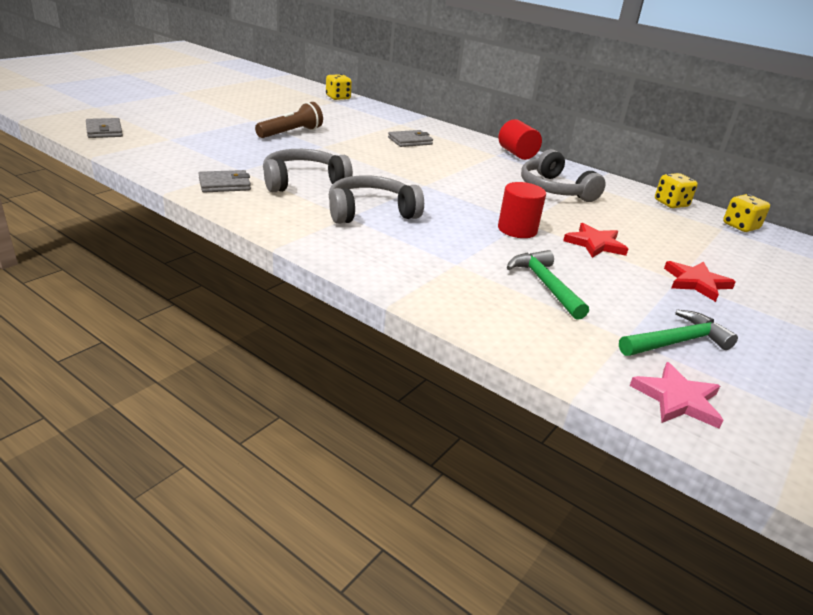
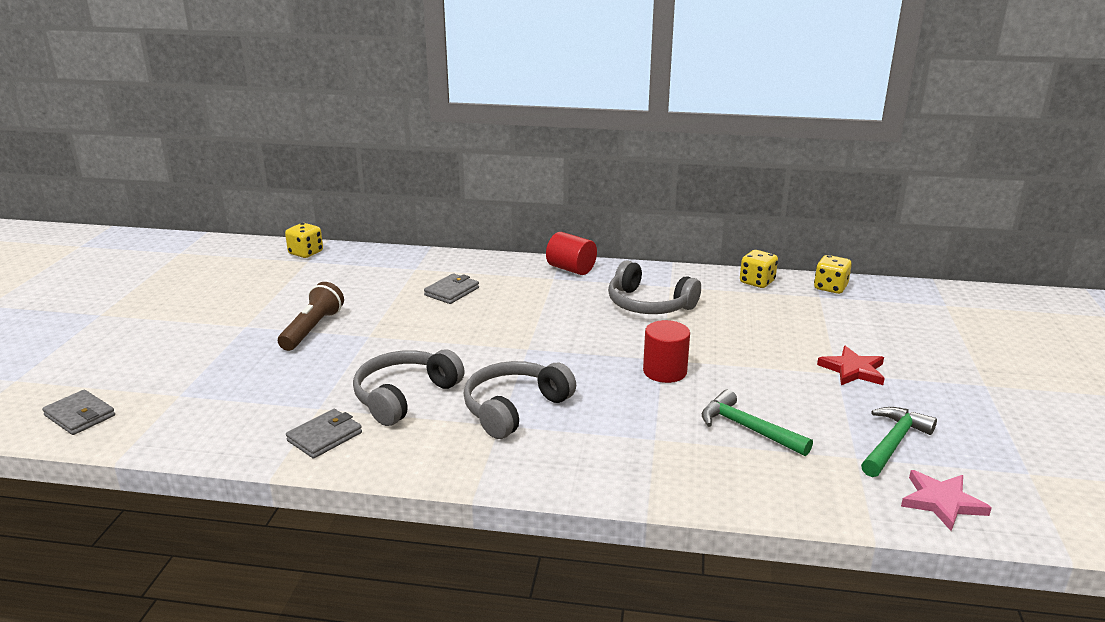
camera: 25 degrees left, 5 degrees down
(595, 244) = (742, 360): red star -> none

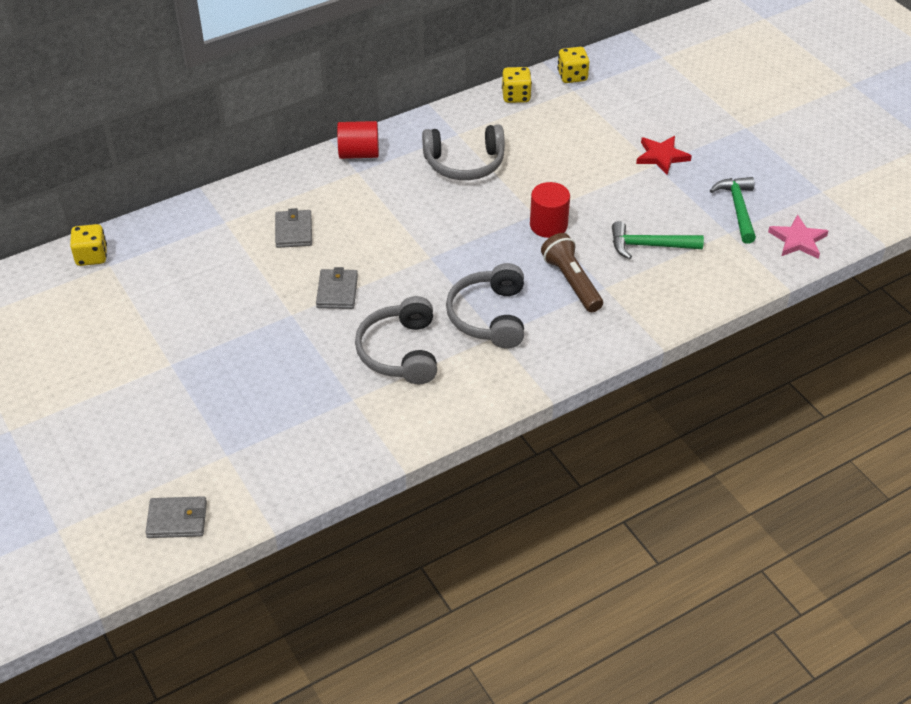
camera: 40 degrees left, 20 degrees up
(312, 329) = (234, 334): brown flashlight -> brown flashlight (571, 282)
(324, 437) = (393, 418): grey wallet -> grey wallet (337, 291)

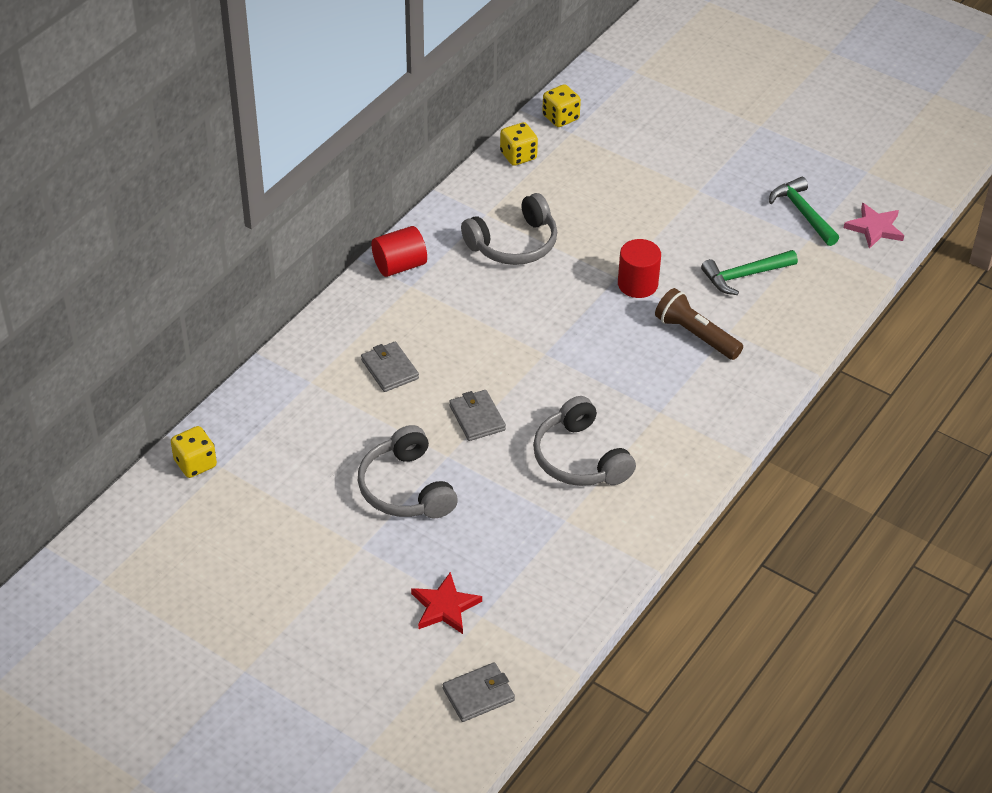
camera: 25 degrees left, 0 degrees up
(489, 316) = (640, 395): grey headphones -> grey headphones (405, 488)
(661, 156) = (700, 179): red star -> red star (445, 607)

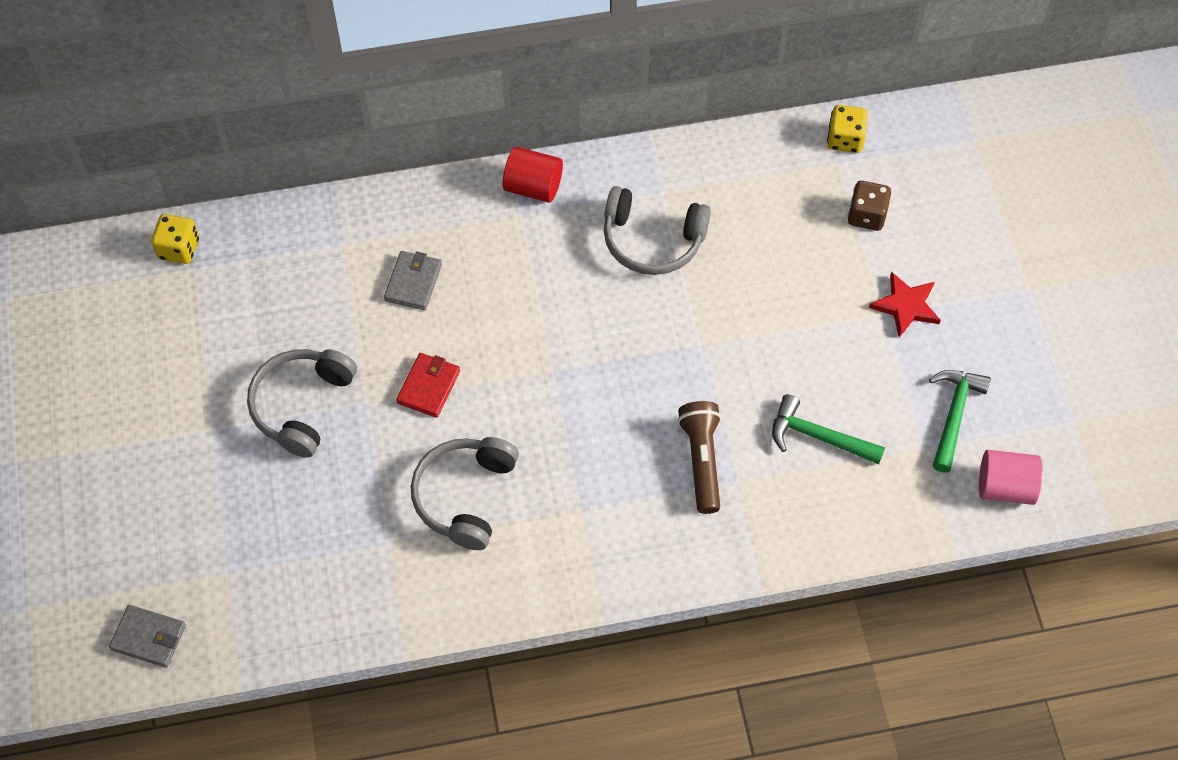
camera: 45 degrees right, 15 degrees up
(445, 607) = (211, 538): red star -> red star (906, 306)
(477, 418) = (428, 387): grey wallet -> red wallet
(518, 156) = (760, 152): yellow dice -> none
(624, 148) = (866, 215): none -> brown dice
(637, 284) = (711, 367): red cylinder -> none
(874, 228) = (1005, 487): pink star -> pink cylinder

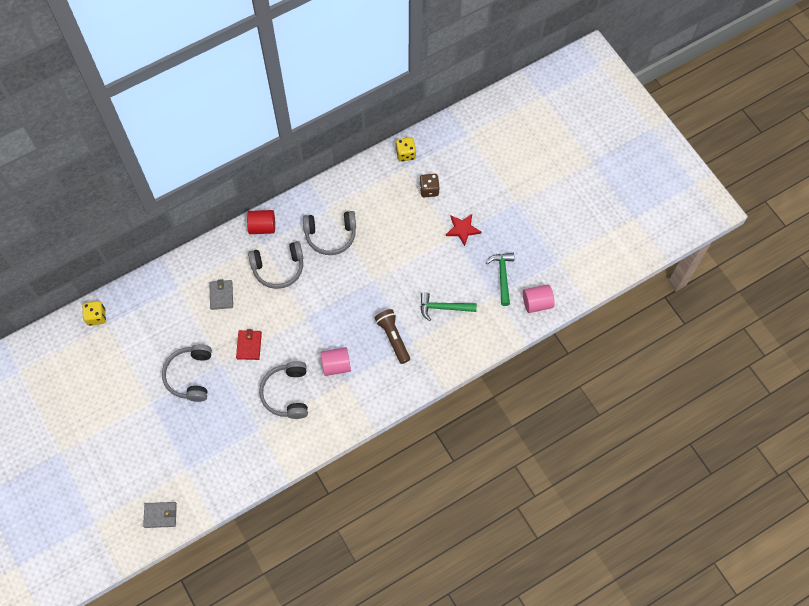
camera: 20 degrees left, 5 degrees up
(534, 268) = (278, 268): none -> grey headphones
(575, 475) = (336, 365): none -> pink cylinder

